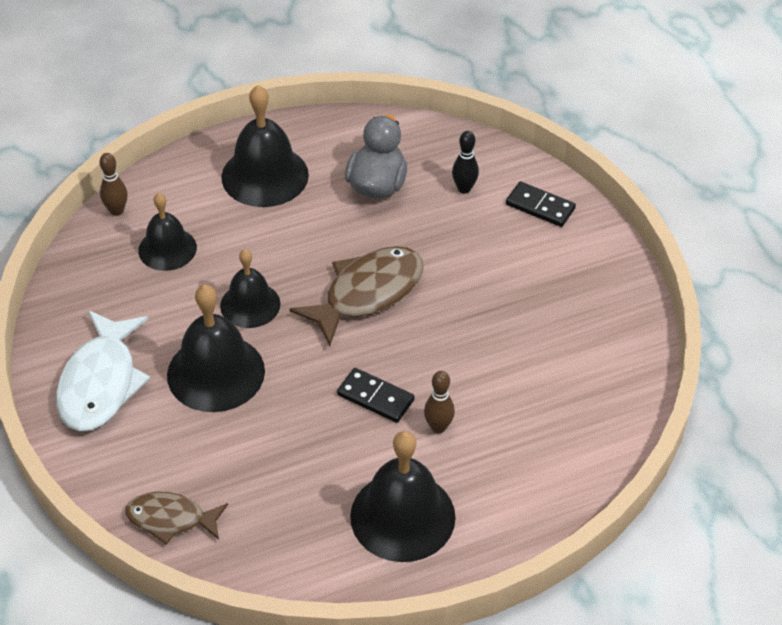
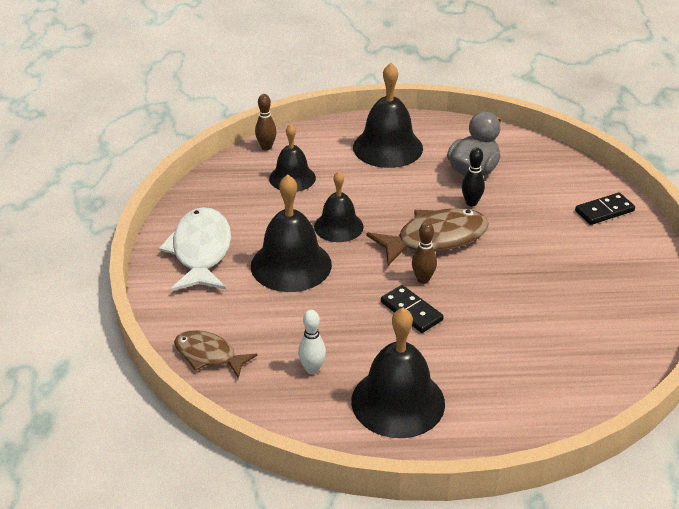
camera: 20 degrees right, 10 degrees down
(101, 383) = (201, 251): white fish -> white fish turned 150 degrees clockwise
(295, 503) = (312, 369): none -> white bowling pin
(438, 427) = (455, 344): brown bowling pin -> brown bowling pin (423, 279)
(464, 188) = (544, 186): black bowling pin -> black bowling pin (471, 203)
(540, 206) = (604, 211): black domino -> black domino turned 75 degrees counterclockwise

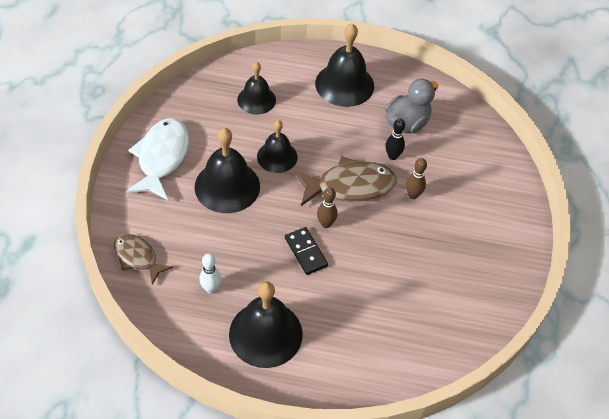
camera: 10 degrees right, 15 degrees up
(266, 147) = (246, 63): brown bowling pin -> brown bowling pin (413, 195)
(604, 211) = (500, 188): black domino -> none

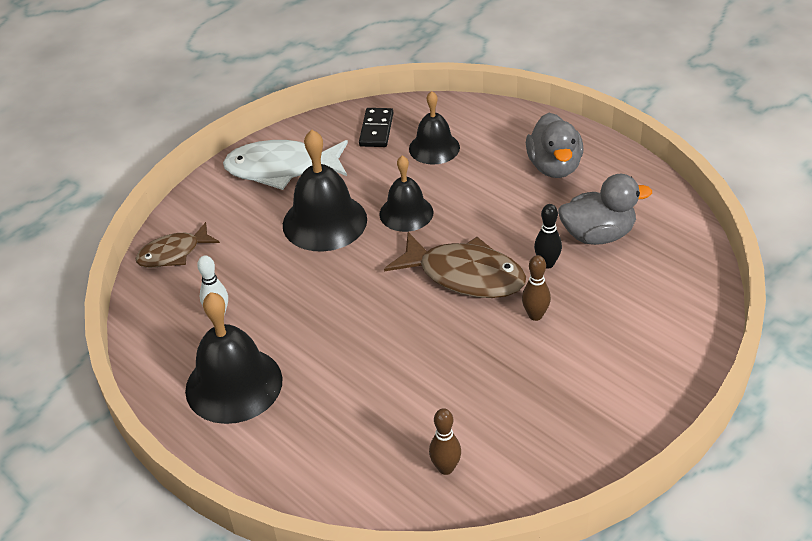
camera: 40 degrees right, 10 degrees down
(138, 257) = (173, 253): brown fish -> brown fish turned 105 degrees counterclockwise
(162, 158) = (281, 169): white fish -> white fish turned 135 degrees counterclockwise
(305, 252) = (351, 322): black domino -> black domino (376, 130)
(326, 224) = (400, 303): brown bowling pin -> brown bowling pin (446, 468)
(344, 84) = (554, 167): black bell -> grey duck

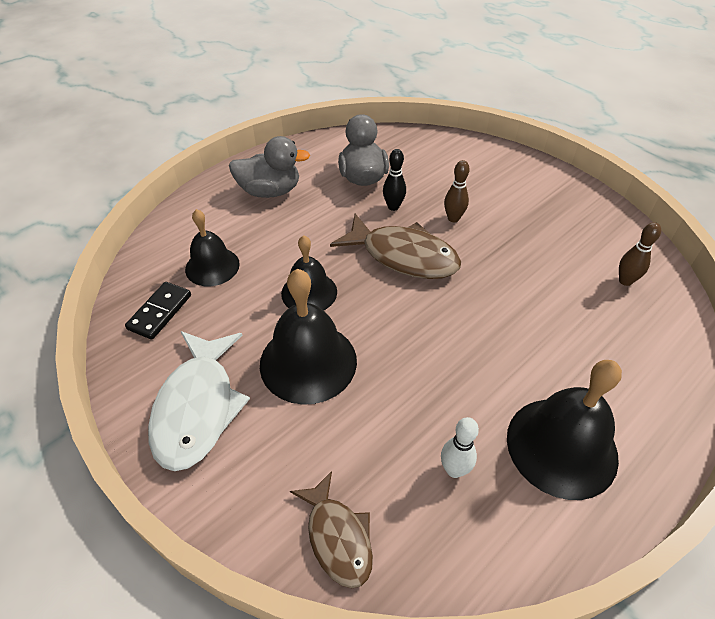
camera: 90 degrees left, 5 degrees up
(376, 130) = (160, 312): black domino -> black domino turned 75 degrees counterclockwise
(464, 275) = (403, 256): brown fish -> brown fish turned 90 degrees clockwise

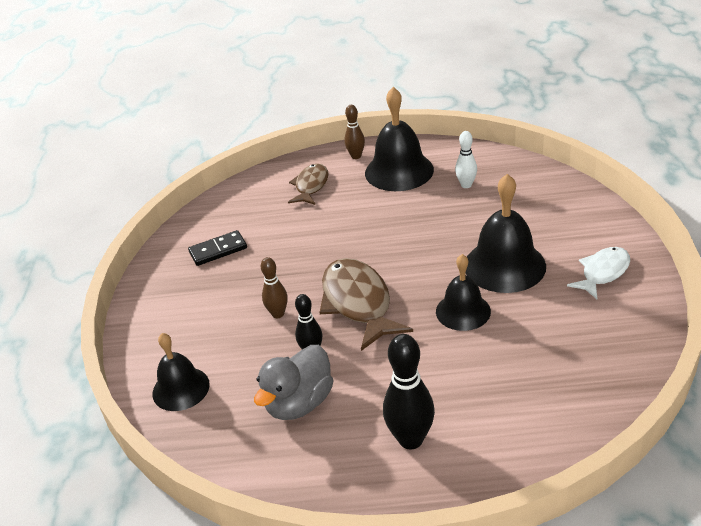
camera: 135 degrees left, 10 degrees down
(160, 312) = (604, 354): black domino -> black domino (218, 250)
(198, 407) = (603, 273): white fish -> white fish, size x0.62
(212, 266) = (532, 376): black bell -> black bell (181, 388)
(270, 191) = (410, 439): grey duck -> black bowling pin
(337, 537) = (553, 187): brown fish -> brown fish (311, 186)
(625, 281) = (237, 216): brown bowling pin -> brown bowling pin (356, 156)

